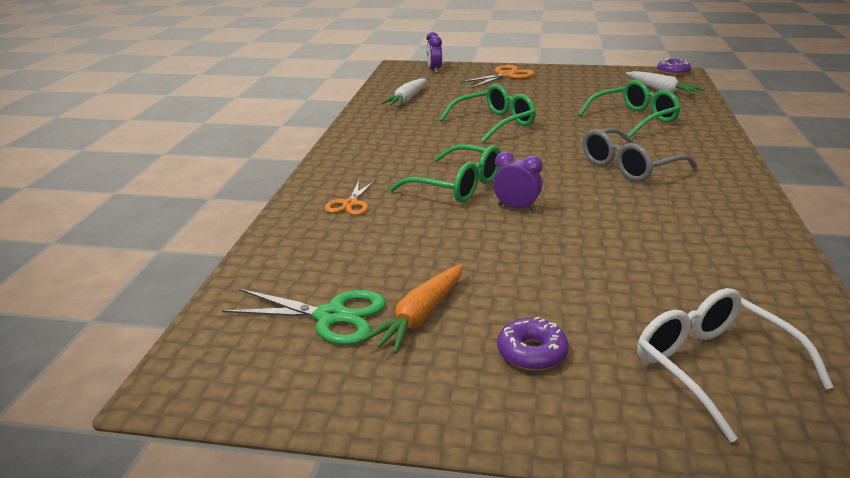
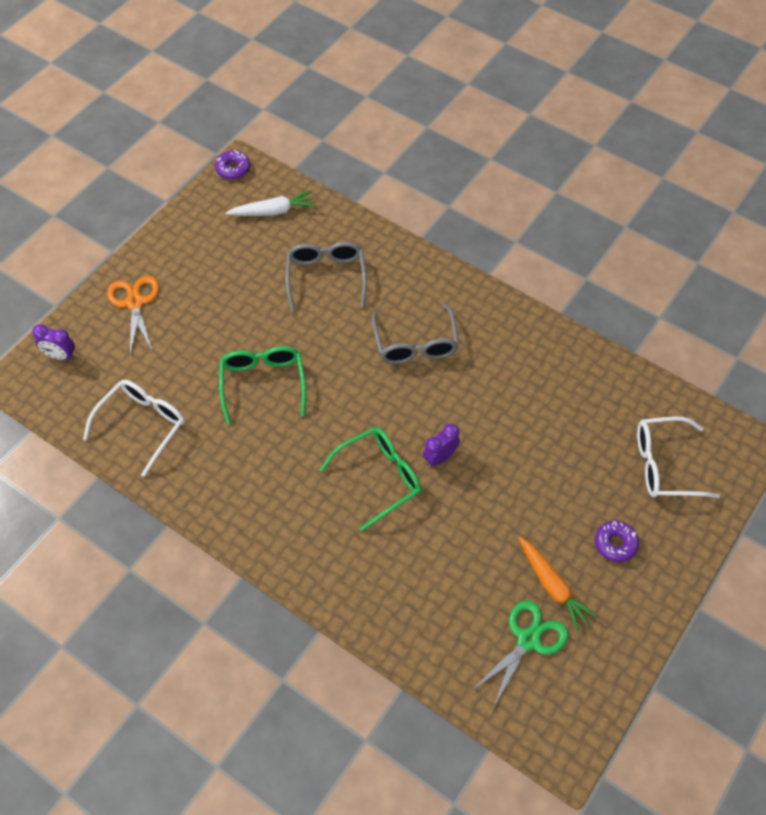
camera: 65 degrees left, 30 degrees up
(350, 204) = (367, 570): orange scissors -> none
(407, 100) = (142, 425): white carrot -> white glasses
(634, 119) = (326, 277): green glasses -> grey glasses

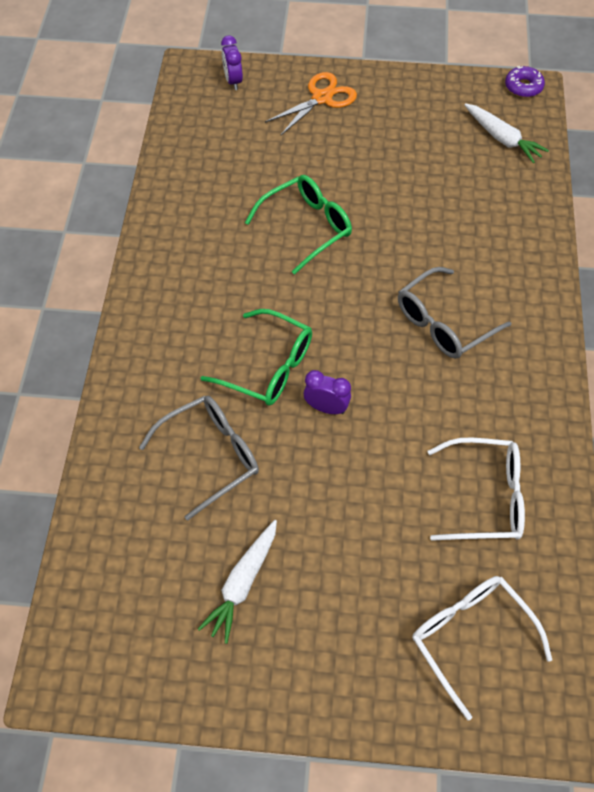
camera: 60 degrees right, 0 degrees up
(142, 425) = (204, 167): white glasses -> white glasses (485, 497)
(326, 277) = (462, 214): grey glasses -> grey glasses (211, 456)
(528, 640) = (167, 587): green scissors -> none
(553, 586) = (242, 584): orange carrot -> white carrot
(615, 544) = (333, 626): purple donut -> none

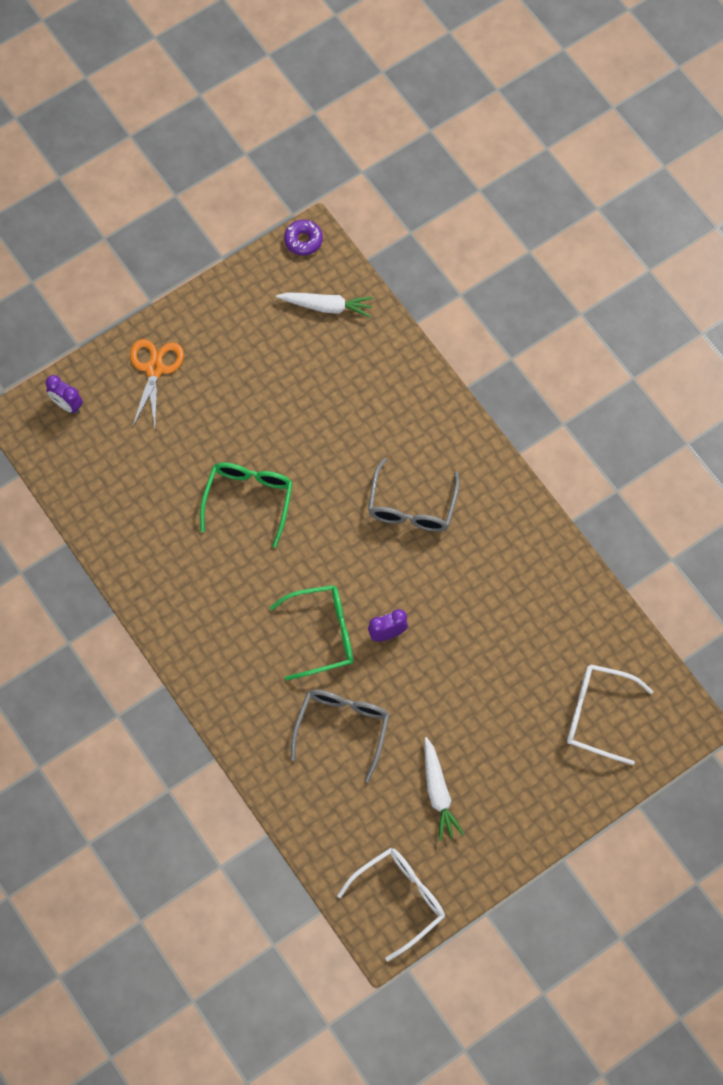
camera: 40 degrees left, 10 degrees up
(485, 497) = (538, 616): white glasses -> white glasses (400, 899)

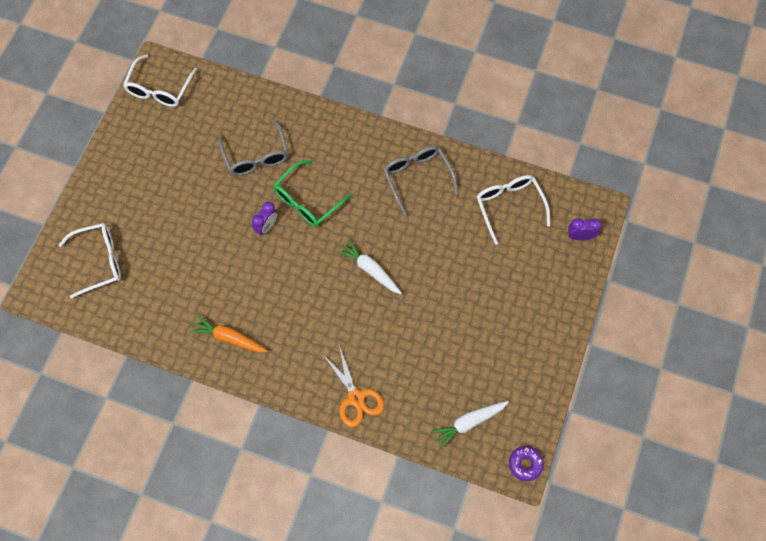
camera: 145 degrees right, 0 degrees up
(111, 484) = (509, 206): none -> white glasses
(154, 369) = (546, 297): orange scissors -> orange scissors (356, 398)
(249, 499) = (416, 252): green glasses -> none
(411, 507) = (307, 316): grey glasses -> grey glasses (417, 177)
(438, 793) = (173, 156): white carrot -> white carrot (370, 269)
(507, 537) = (229, 338): none -> orange carrot

